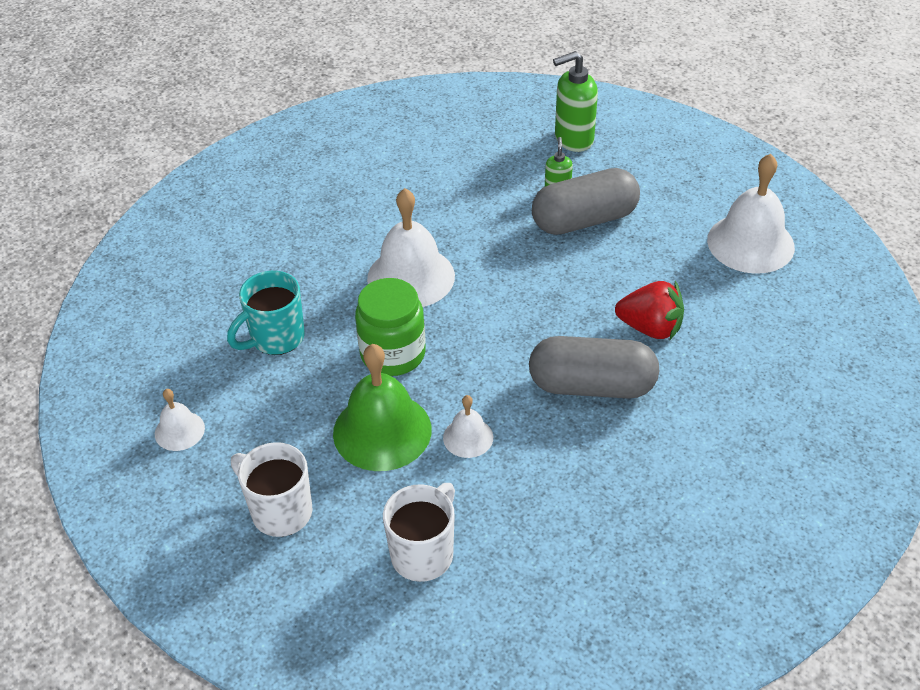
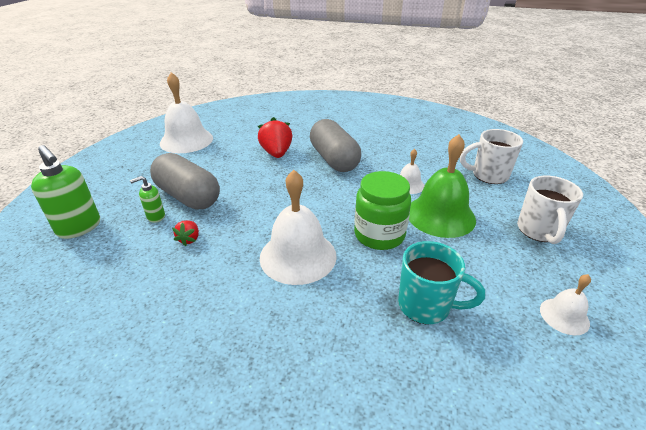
camera: 120 degrees left, 10 degrees down
(497, 208) = (189, 239): none -> red strawberry

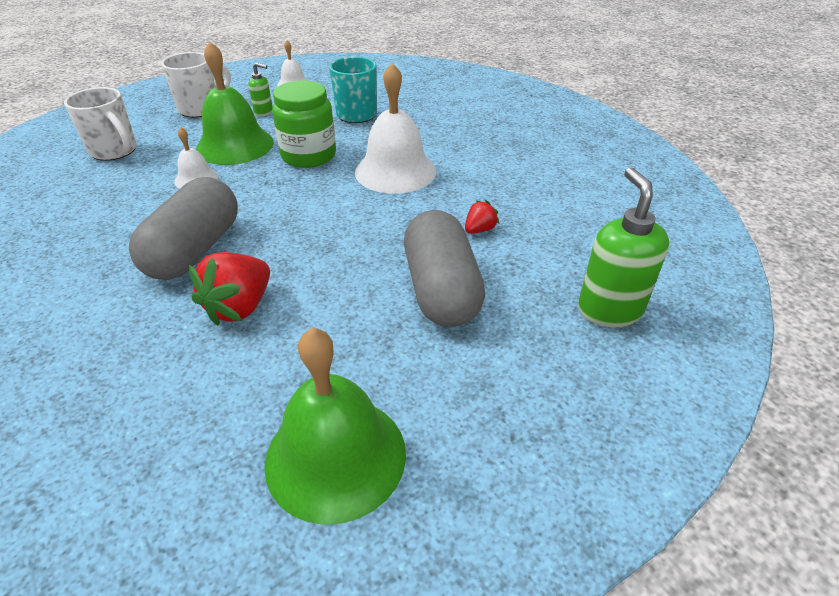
camera: 140 degrees left, 5 degrees up
(155, 217) = (502, 278): green soap dispenser -> green soap dispenser (264, 112)
(186, 140) = (336, 456): white bell -> green bell

